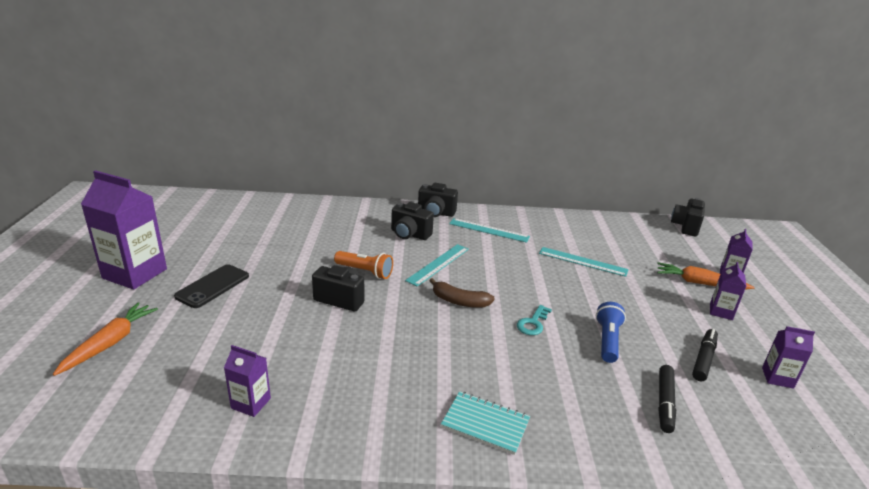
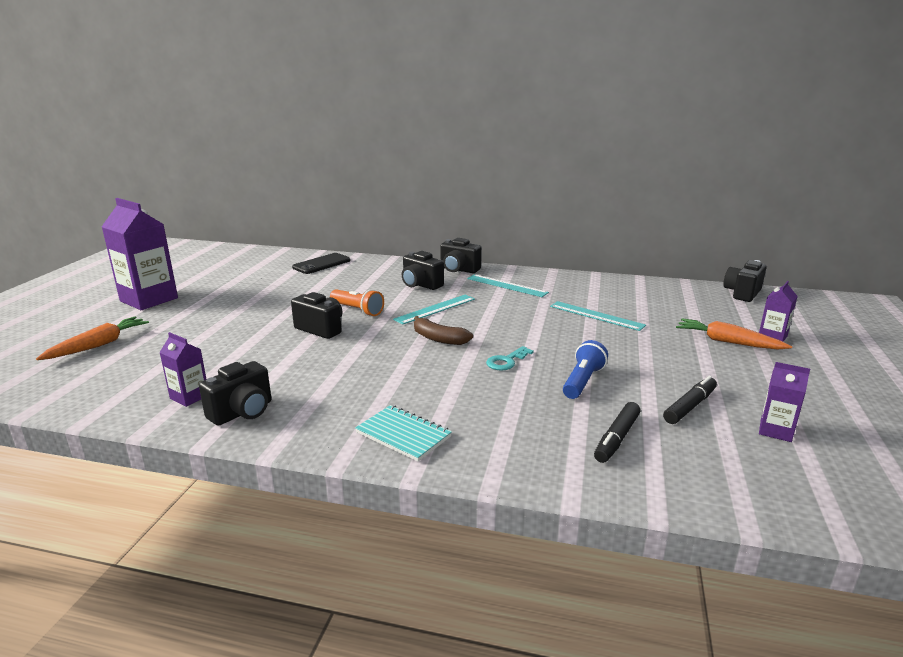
camera: 15 degrees right, 5 degrees down
(213, 286) = (209, 312): black phone -> black phone (322, 264)
(317, 417) = (242, 412): none -> black camera
(721, 311) = (739, 368): purple carton -> none

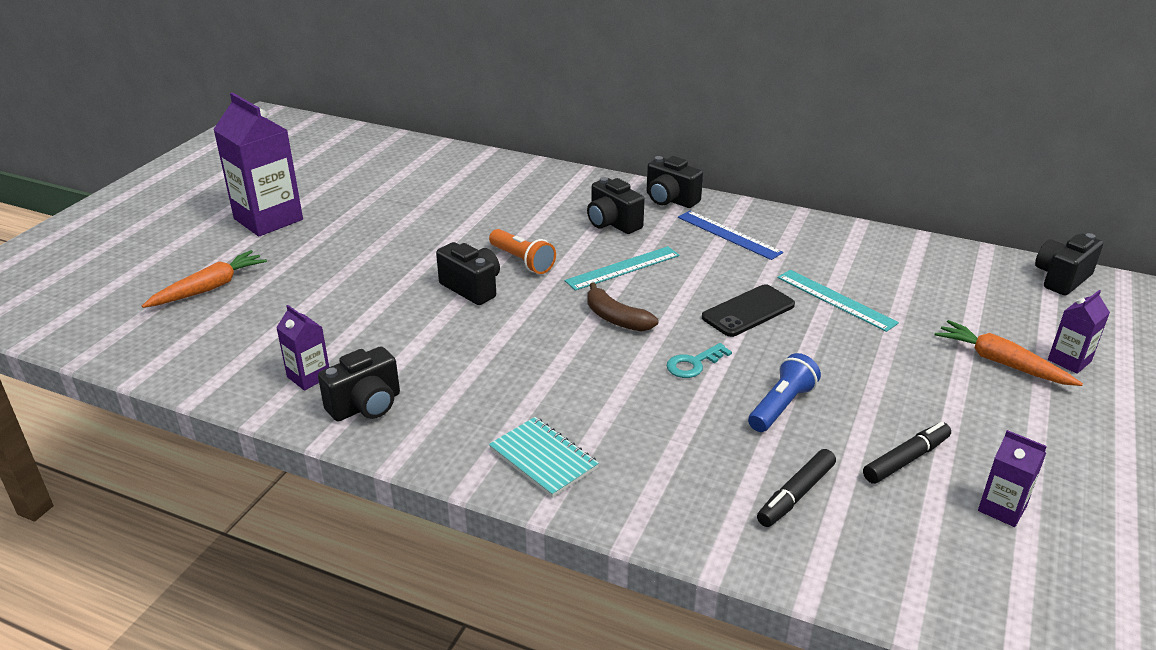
camera: 10 degrees right, 10 degrees up
(322, 264) = (489, 174): black phone -> black phone (748, 311)
(506, 285) = (728, 235): turquoise ruler -> blue ruler

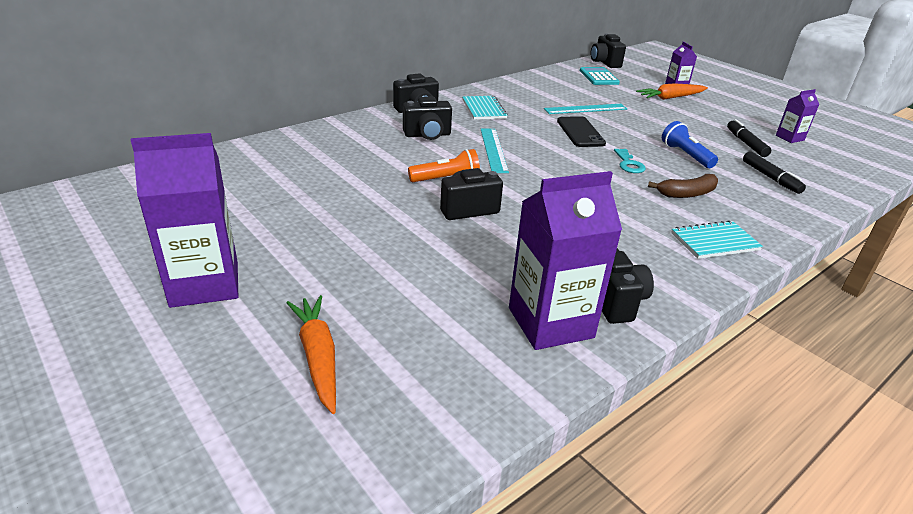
camera: 65 degrees left, 0 degrees up
(309, 377) = (550, 322): purple carton -> purple carton, size x2.01
(616, 318) = (557, 170): brown banana -> brown banana (686, 194)
(728, 235) = (484, 109): blue ruler -> turquoise notebook
(984, 286) = (598, 77): none -> turquoise calculator

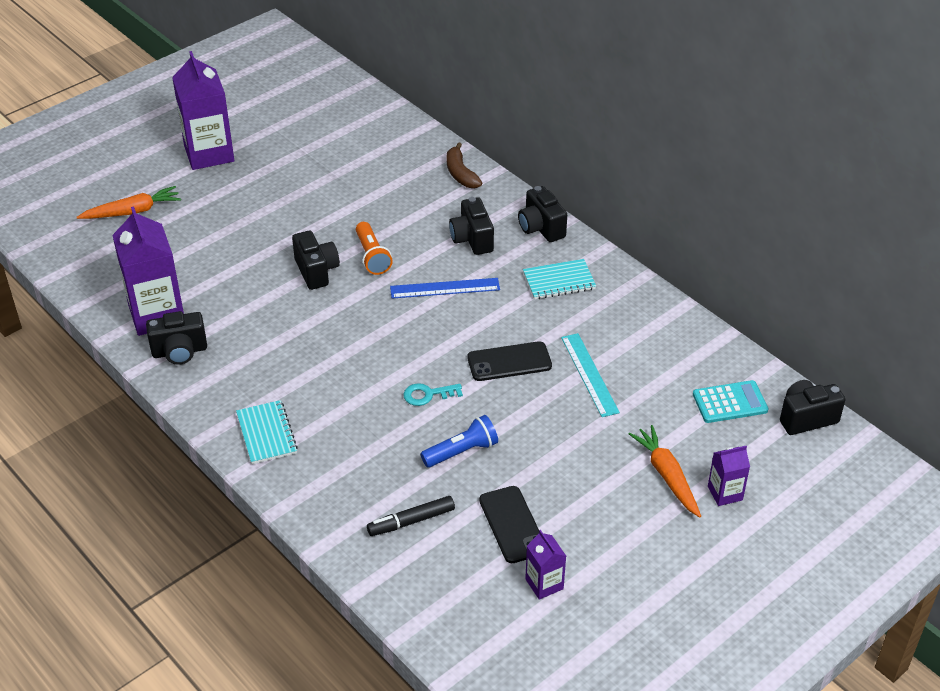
camera: 90 degrees right, 10 degrees up
(493, 150) = (445, 288): turquoise ruler -> blue ruler
(686, 194) = (362, 432): brown banana -> brown banana (460, 173)
(746, 143) = (512, 525): black marker -> black phone

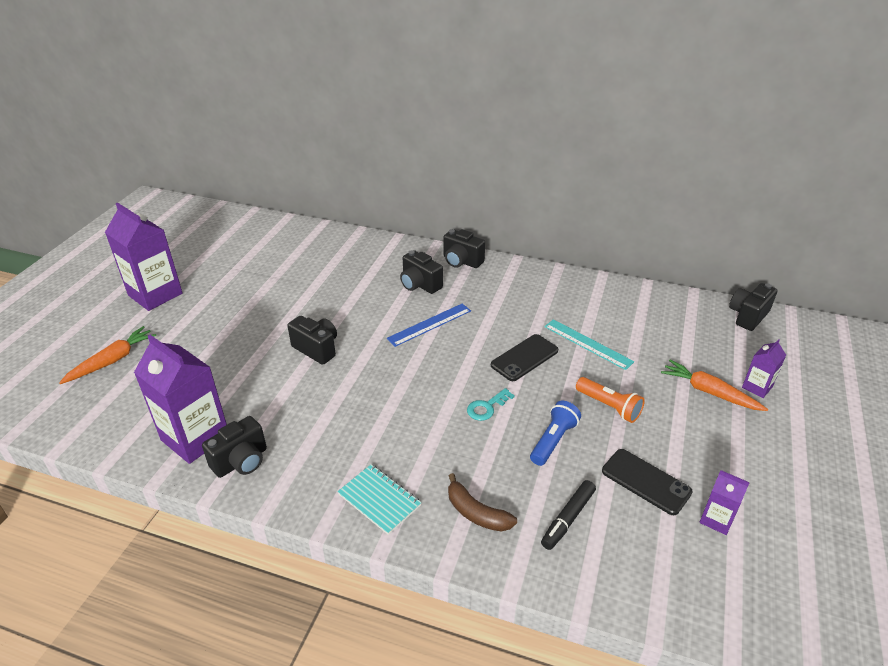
camera: 30 degrees left, 5 degrees down
(372, 256) = (353, 322): orange flashlight -> orange flashlight (609, 406)
(460, 173) = (373, 246): brown banana -> brown banana (476, 513)
(559, 281) = (506, 290): turquoise notebook -> none
(730, 402) = (694, 325): turquoise calculator -> none

